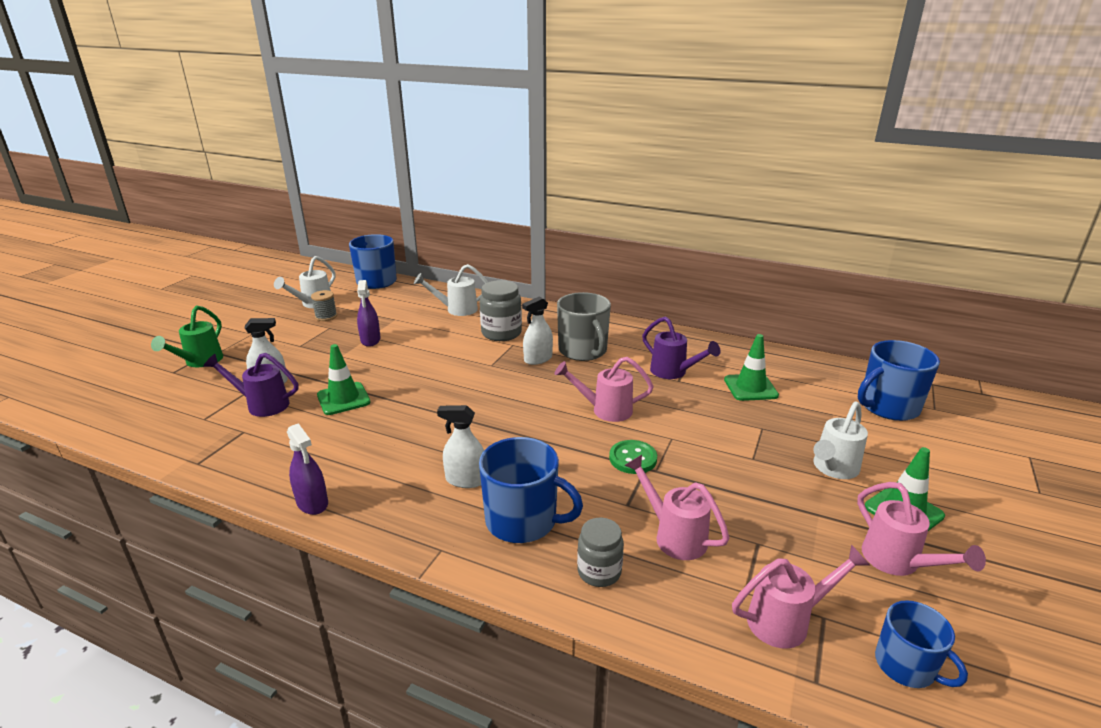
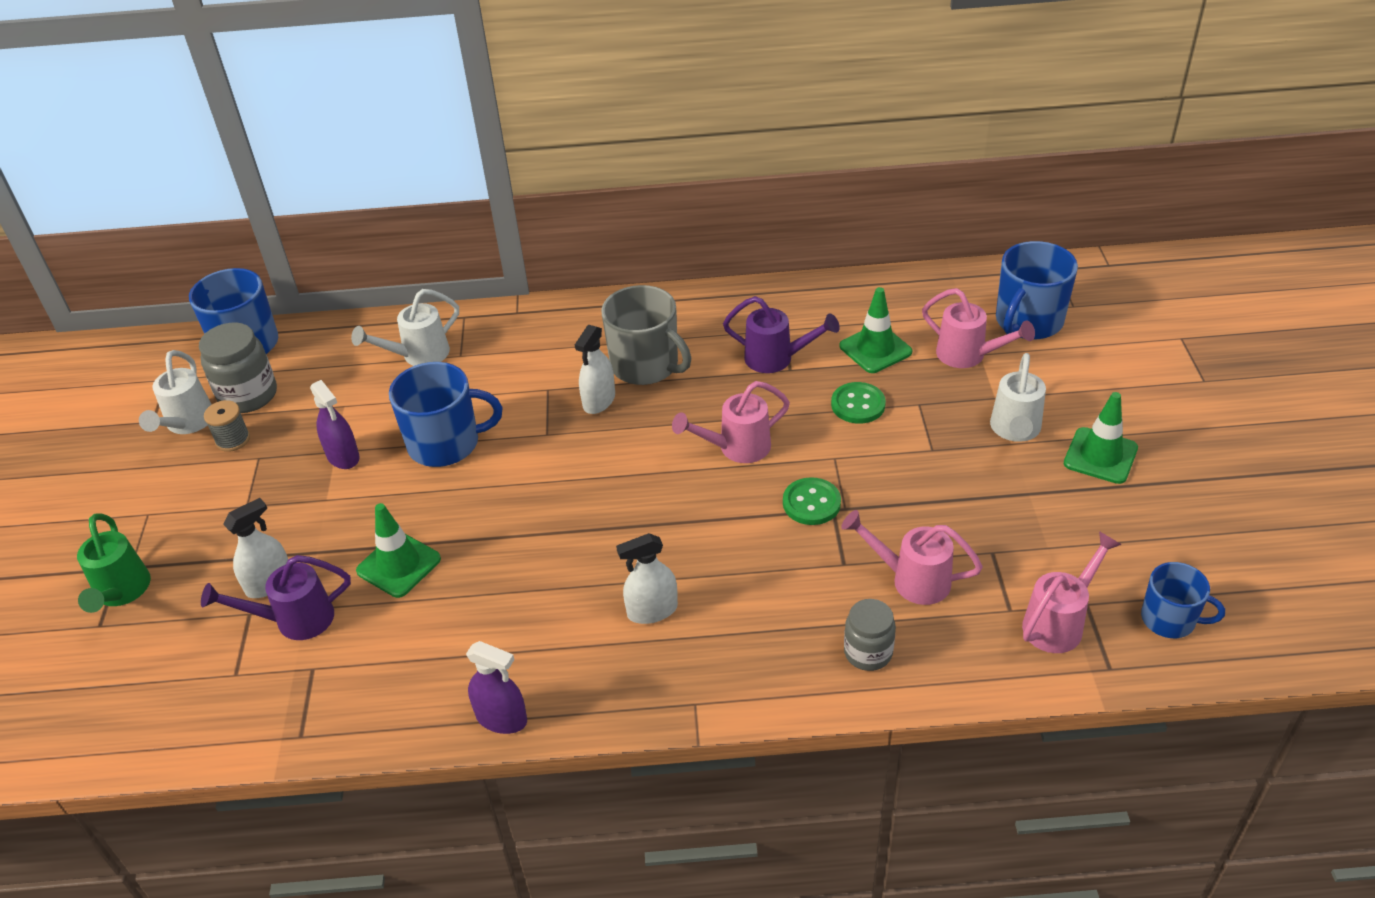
camera: 25 degrees left, 15 degrees up
(501, 333) = (517, 375): grey jar -> grey jar (248, 395)
(523, 521) = (752, 631): blue mug -> blue mug (445, 443)
(713, 414) = (858, 405): none -> green button
(898, 563) = (1120, 517): pink watering can -> pink watering can (968, 356)

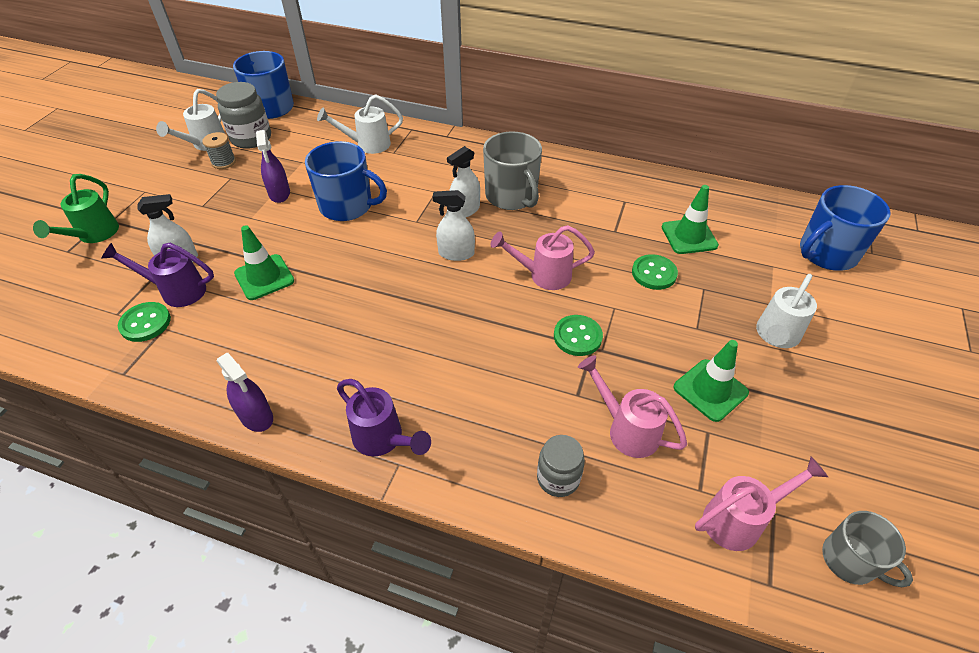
camera: 20 degrees right, 5 degrees up
(283, 671) = (145, 323): none -> green button
(652, 610) = (411, 376): white spray bottle -> white spray bottle (456, 253)
(777, 359) = (609, 220): purple watering can -> purple watering can (383, 440)
(968, 356) = (763, 264): pink watering can -> none
(1100, 456) = (844, 383): green traffic cone -> green traffic cone (710, 390)
(1169, 619) = (850, 560): blue mug -> grey mug

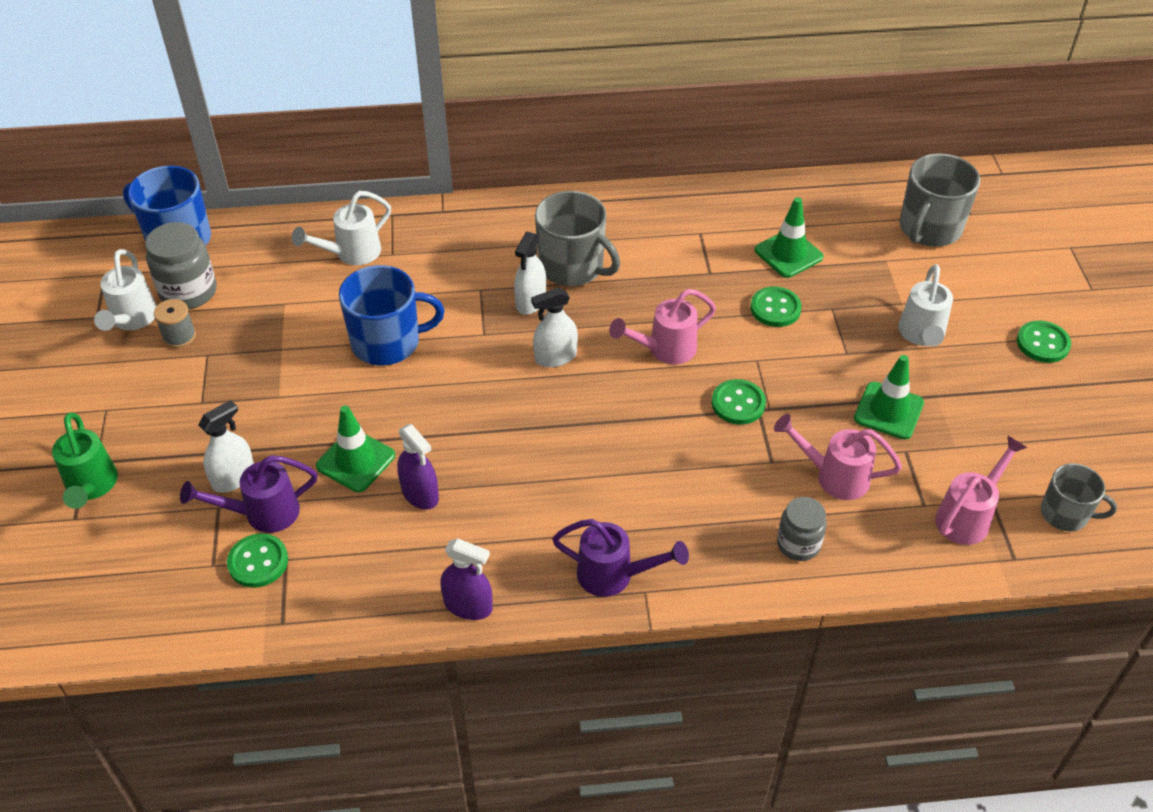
camera: 25 degrees left, 0 degrees up
(279, 193) = (289, 354): purple spray bottle -> purple spray bottle (420, 494)
(826, 253) = (929, 228): blue mug -> grey mug
(896, 383) = (1042, 343): none -> green button

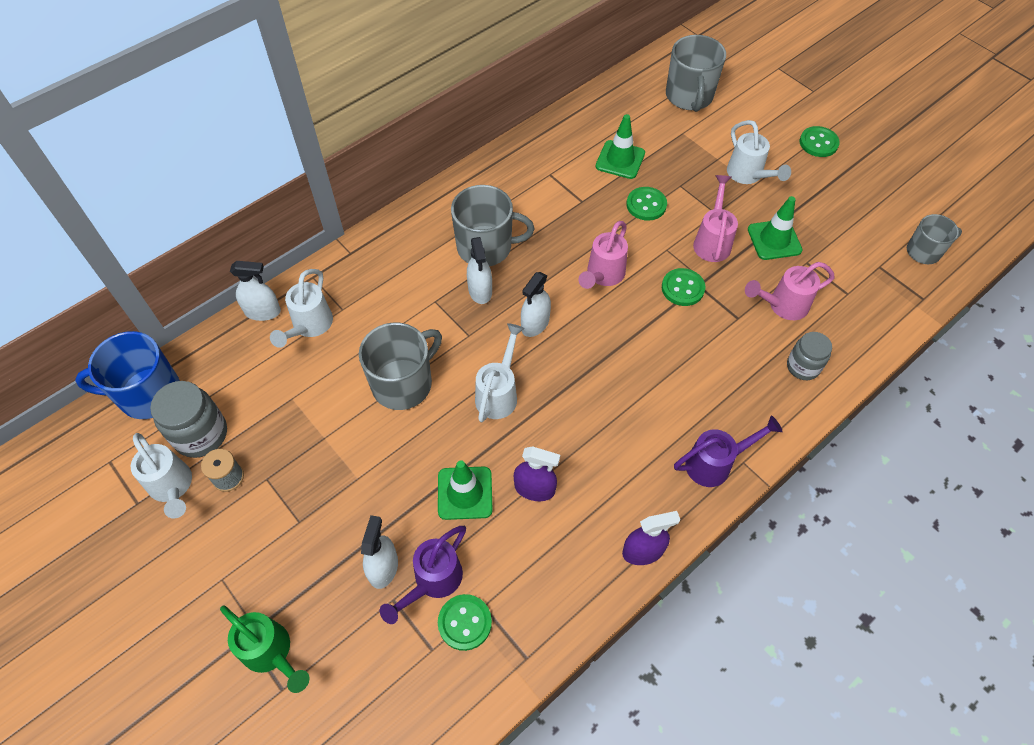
camera: 35 degrees left, 10 degrees up
(324, 222) = (263, 312): none -> white spray bottle
(387, 342) = (403, 383): blue mug -> grey mug
(465, 397) = (499, 393): none -> white watering can
(968, 516) = (877, 286): pink watering can -> pink watering can (712, 241)

